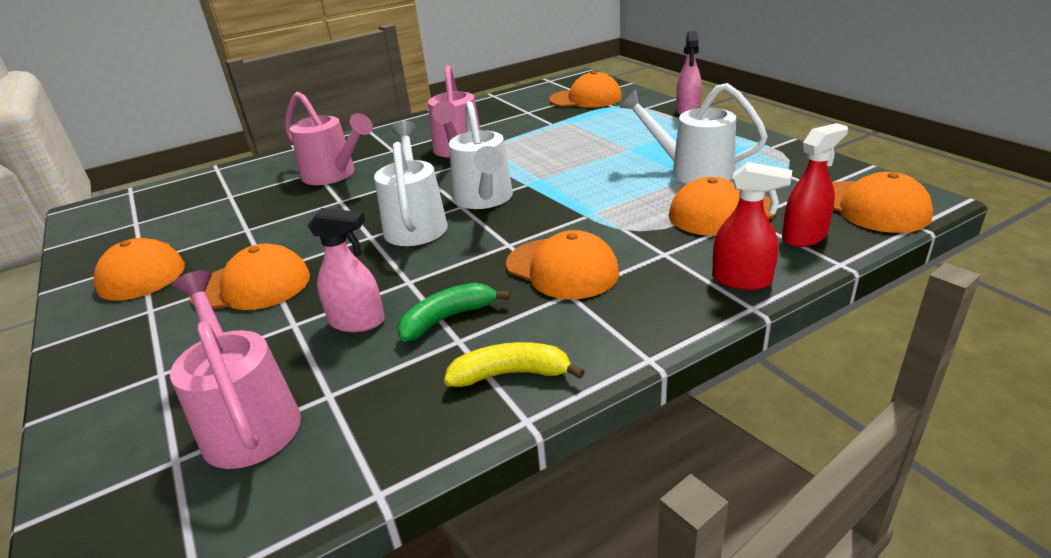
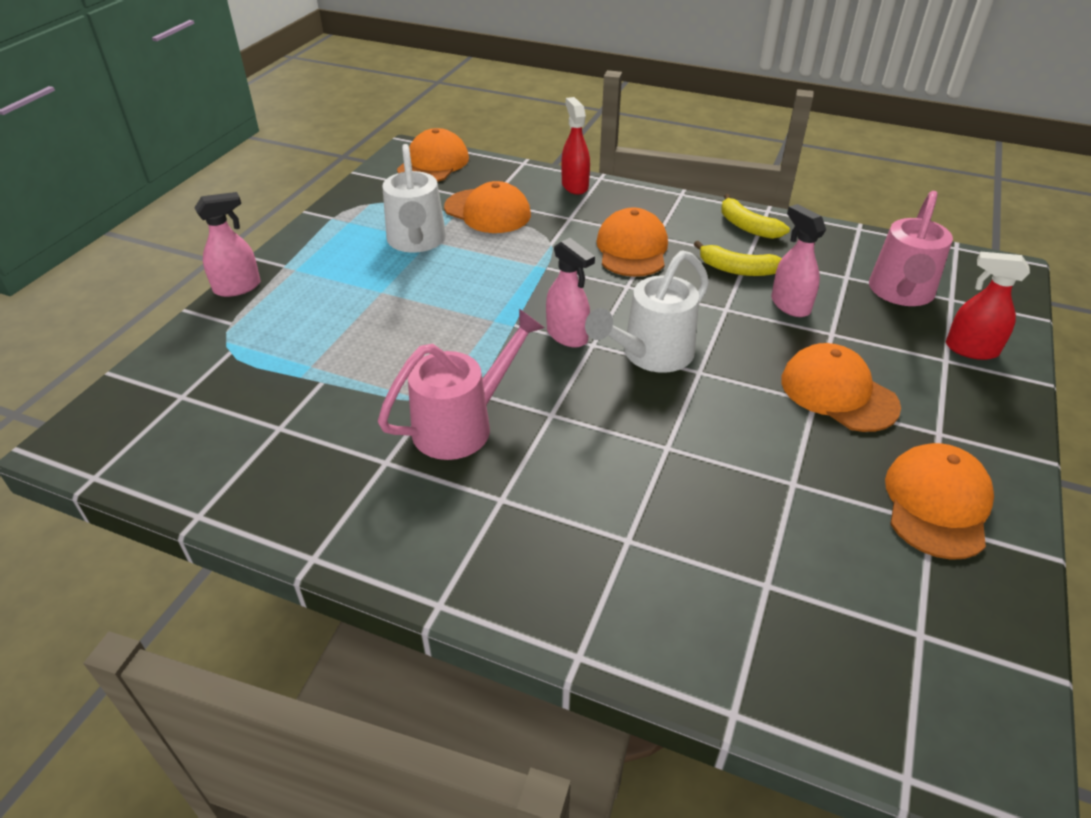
camera: 130 degrees left, 10 degrees up
(334, 175) = (619, 507): pink watering can -> none
(447, 318) = (737, 269): green banana -> yellow banana
(484, 199) = (567, 335): white watering can -> pink spray bottle
(585, 99) = (201, 390): orange cap -> none
(804, 237) = (499, 177): red spray bottle -> red spray bottle (971, 349)

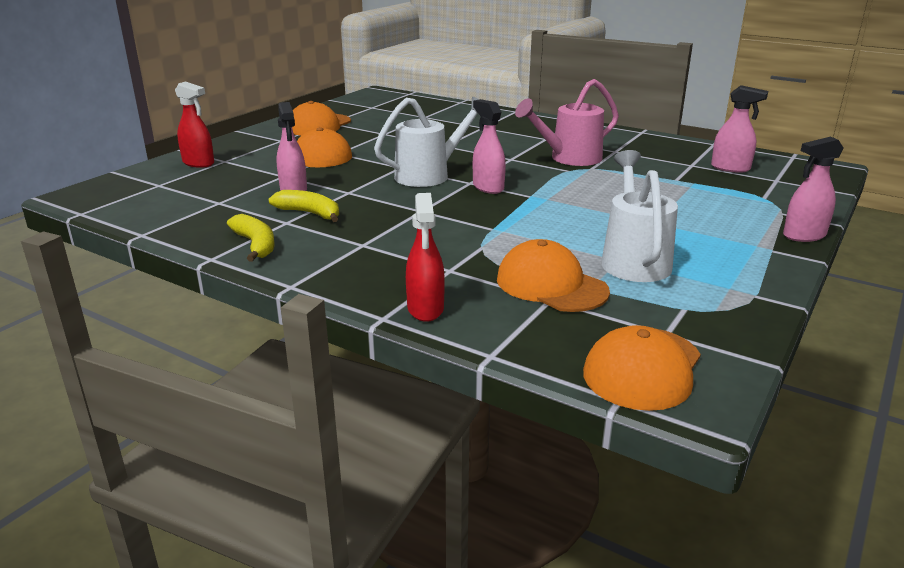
camera: 170 degrees left, 15 degrees down
(225, 423) = (730, 168): none -> pink spray bottle
(632, 249) = (397, 235): orange cap -> none
(900, 293) = (192, 190): pink watering can -> none

